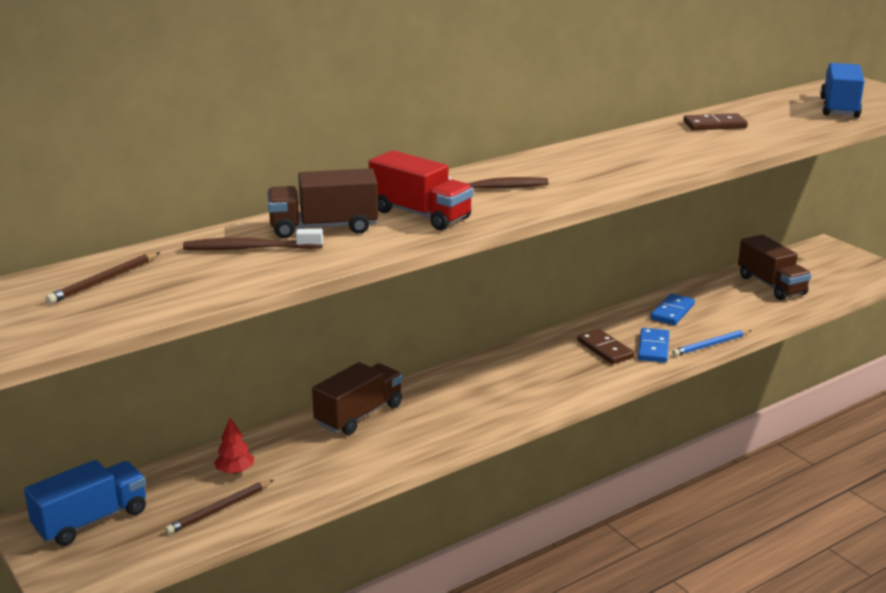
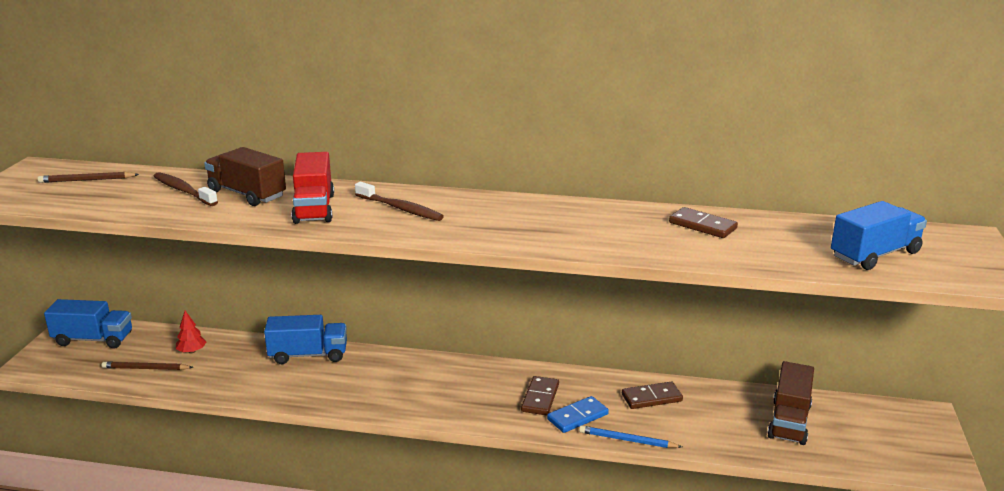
camera: 45 degrees right, 0 degrees up
(359, 415) = (308, 355): brown truck -> blue truck
(672, 312) = (651, 398): blue domino -> brown domino

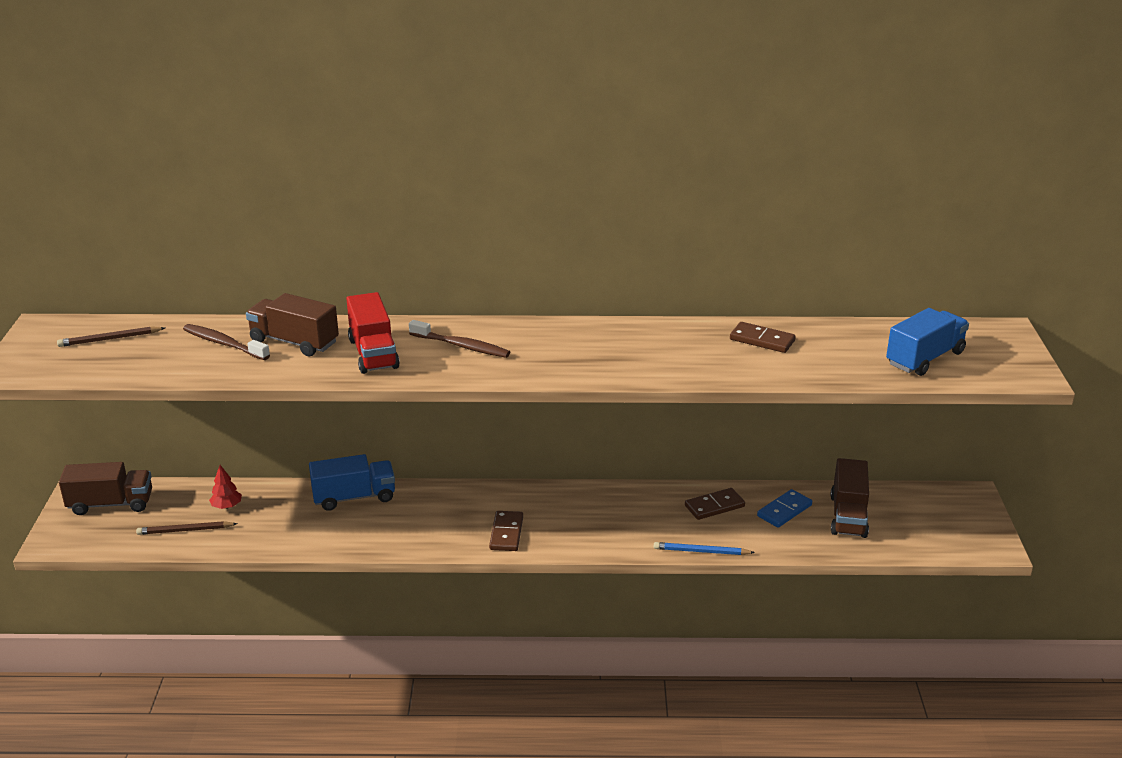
camera: 10 degrees left, 5 degrees up
(93, 339) = (111, 504): blue truck -> brown truck
(540, 398) = (606, 518): brown domino -> brown domino (506, 533)
(577, 417) = (648, 533): blue domino -> blue domino (784, 510)

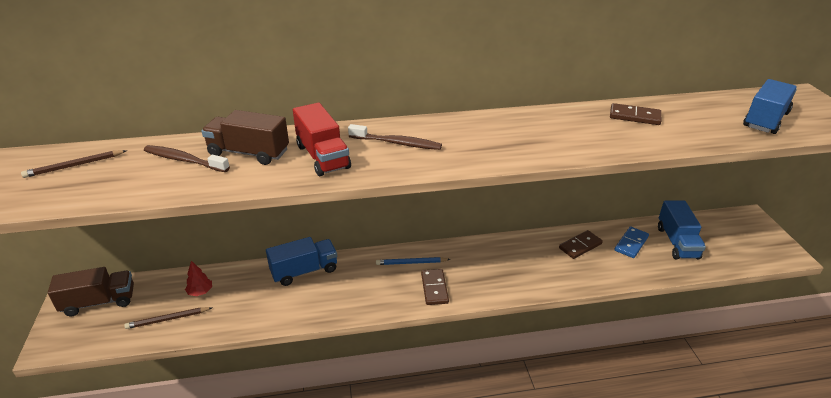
camera: 10 degrees left, 5 degrees up
(701, 551) = (588, 285): blue pencil -> blue pencil (411, 263)
(848, 516) = (677, 242): brown truck -> blue truck

